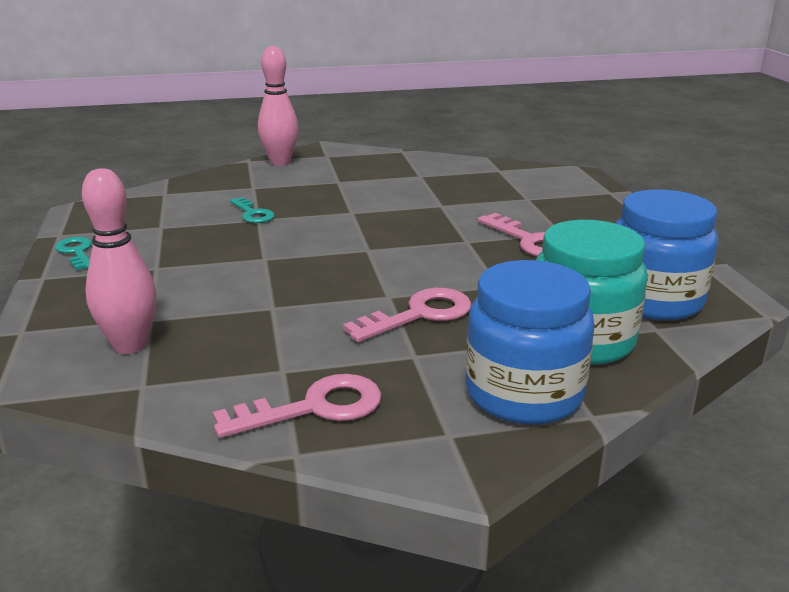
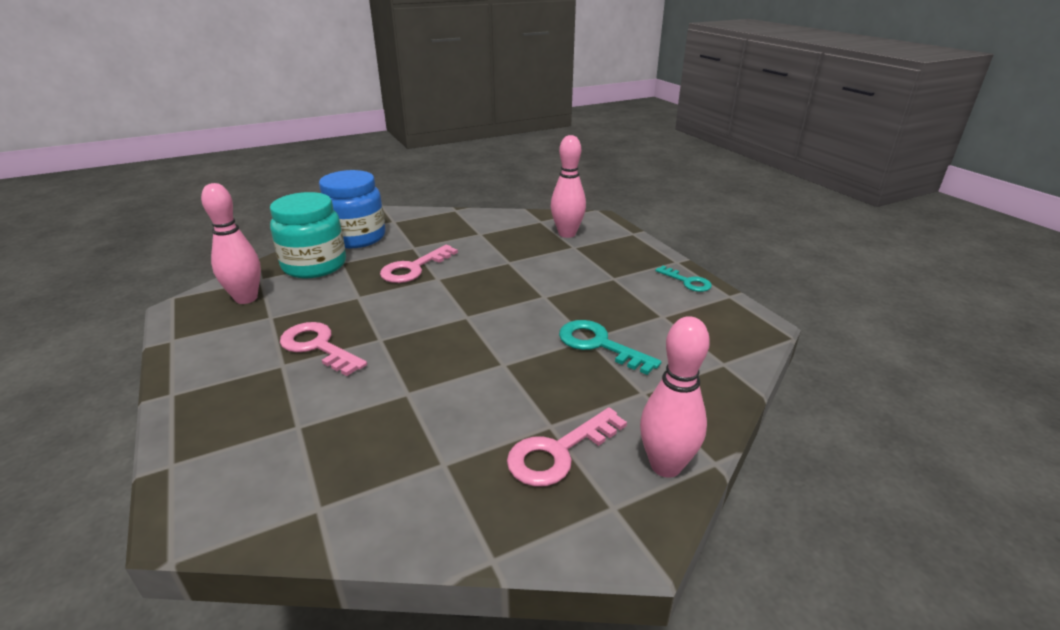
camera: 165 degrees right, 5 degrees up
(253, 214) = (599, 344): turquoise key -> turquoise key, size x1.54
(314, 408) = (455, 222): pink key -> pink key (558, 452)
(653, 300) = (246, 298): blue jar -> pink bowling pin

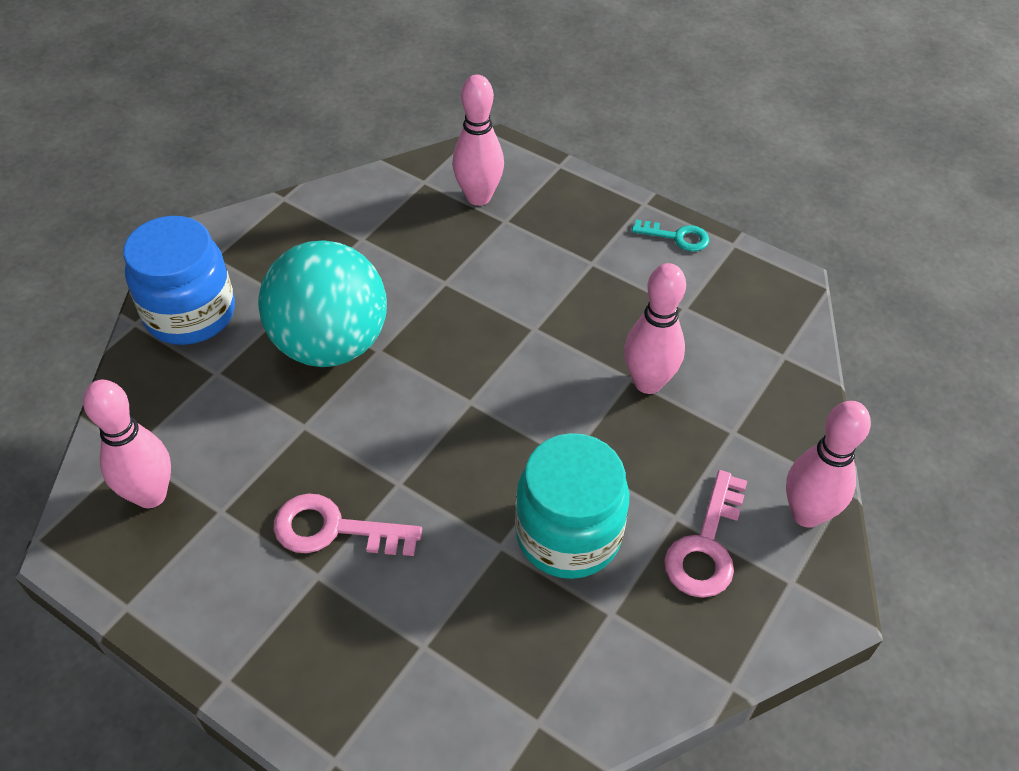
camera: 30 degrees left, 20 degrees up
(314, 265) = (184, 394): turquoise jar -> turquoise jar (568, 534)
(414, 268) = (330, 344): pink key -> turquoise ball
(599, 344) = (648, 382): turquoise key -> pink bowling pin

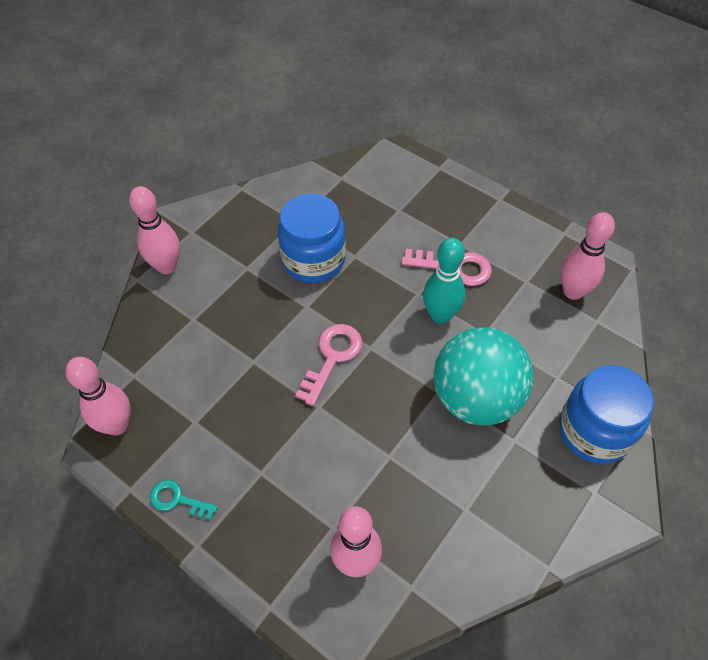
camera: 175 degrees left, 5 degrees up
(366, 450) = (440, 315): none -> turquoise bowling pin
(568, 534) = (313, 260): turquoise jar -> blue jar
(648, 382) = (241, 357): pink bowling pin -> pink bowling pin (117, 425)
(706, 546) = (233, 251): pink key -> pink key (332, 357)

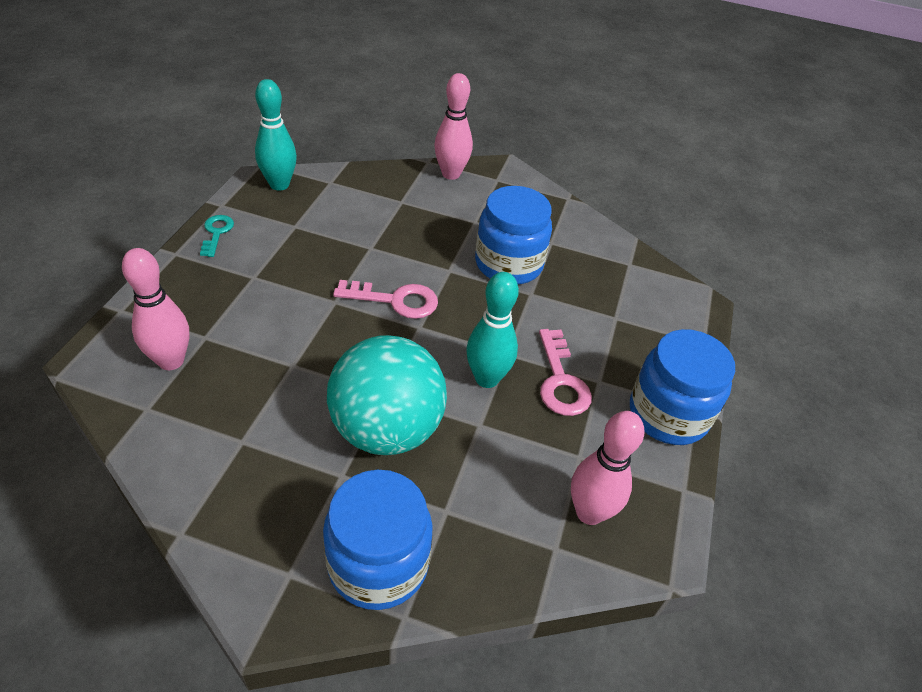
camera: 65 degrees right, 10 degrees down
(117, 425) = (279, 184): pink bowling pin -> turquoise bowling pin
(500, 216) = (668, 414): none -> blue jar

